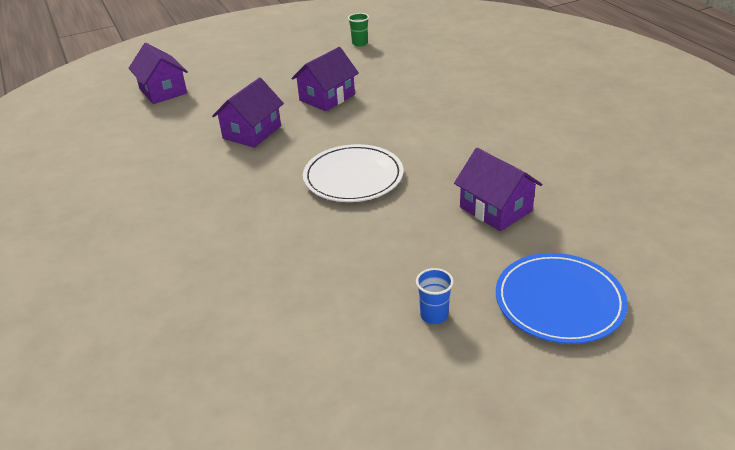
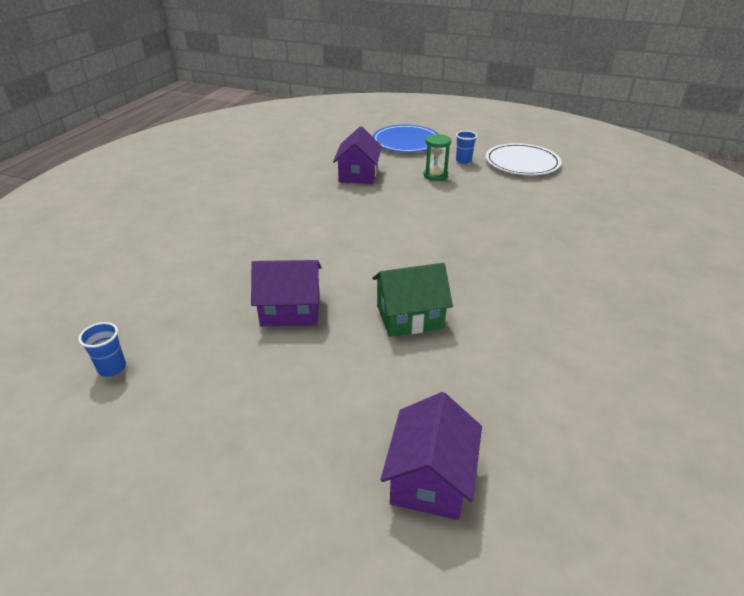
camera: 135 degrees left, 0 degrees up
(252, 132) = (409, 317): purple house -> green house
(353, 177) = (396, 230): white plate -> white plate (522, 163)
(360, 43) = (112, 368): green cup -> blue cup
(423, 263) = (435, 175): none -> green hourglass

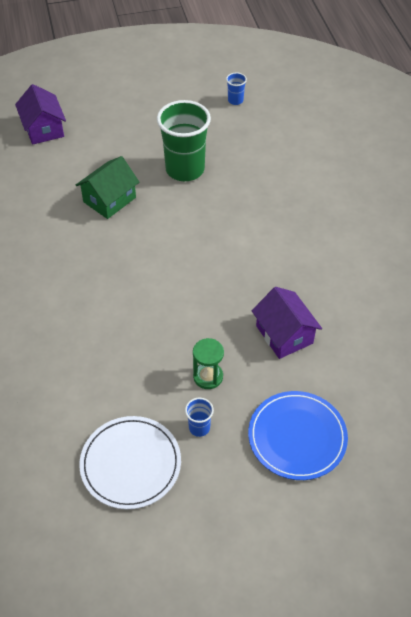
camera: 145 degrees right, 15 degrees up
(290, 310) = (185, 169): purple house -> green cup

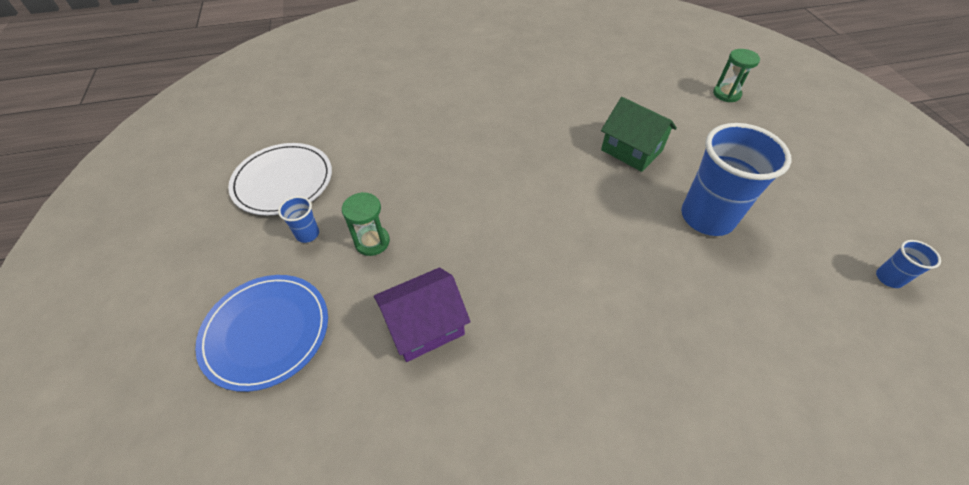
camera: 90 degrees right, 0 degrees up
(43, 129) = (726, 94): purple house -> green hourglass
(185, 169) = (707, 217): green cup -> blue cup

